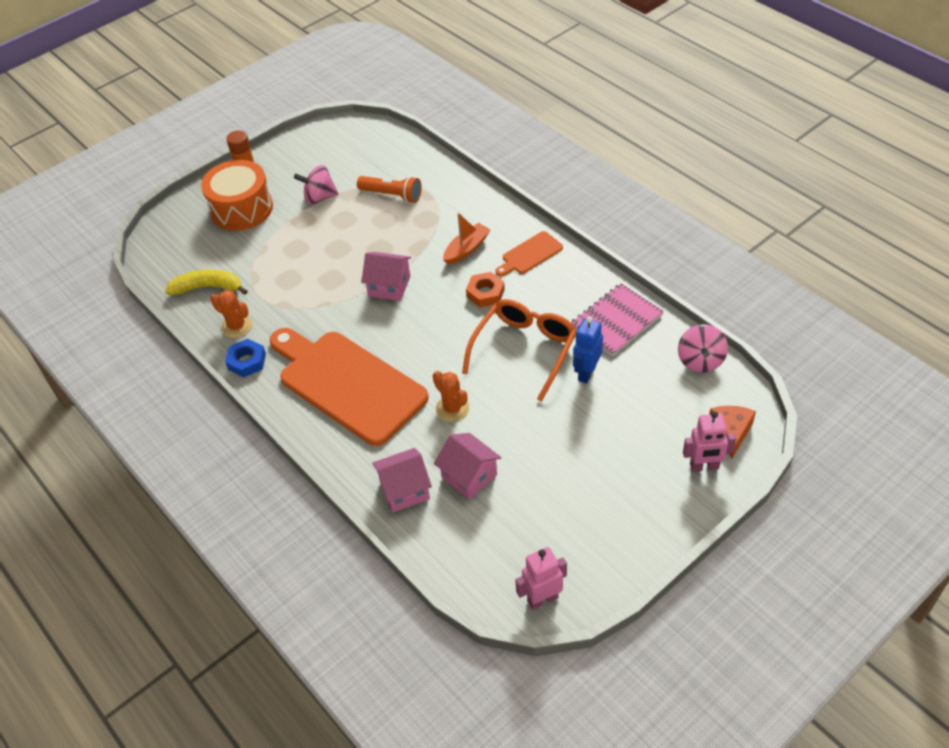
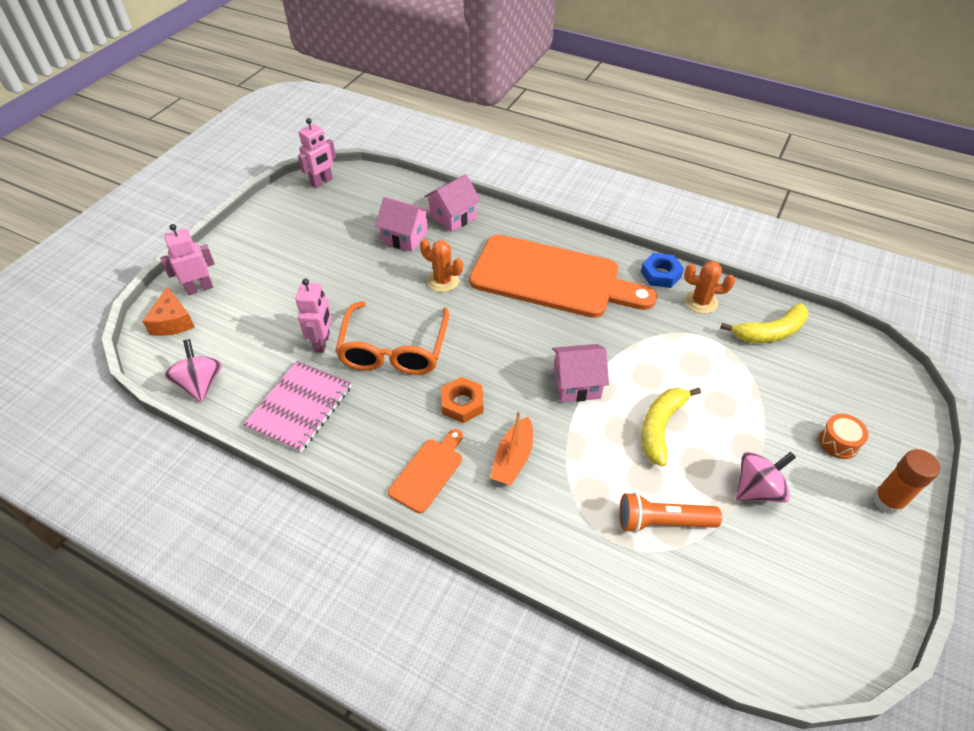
camera: 155 degrees right, 0 degrees up
(241, 209) = (838, 442): orange drum -> orange drum, size x0.45
(350, 244) = (660, 427): none -> yellow banana
(586, 373) = (322, 342): blue robot -> pink robot

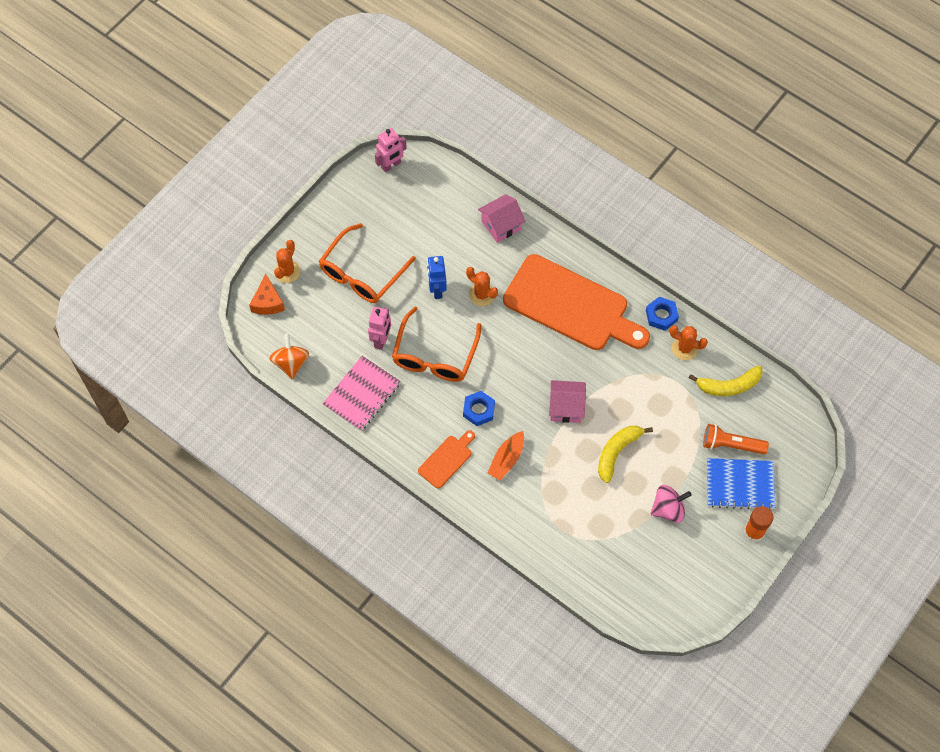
camera: 10 degrees right, 15 degrees up
(199, 288) = (287, 271): pink robot -> orange cactus
(200, 384) = (291, 363): pink spinning top -> orange spinning top
(294, 278) = (362, 273): none -> orange glasses
(387, 283) = (437, 290): none -> blue robot
(405, 237) = (457, 242): pink house -> none
(462, 403) = (479, 410): orange nut -> blue nut
(662, 522) = (596, 521): orange flashlight -> orange flashlight (731, 445)
(838, 442) = (740, 485): orange drum -> blue notebook

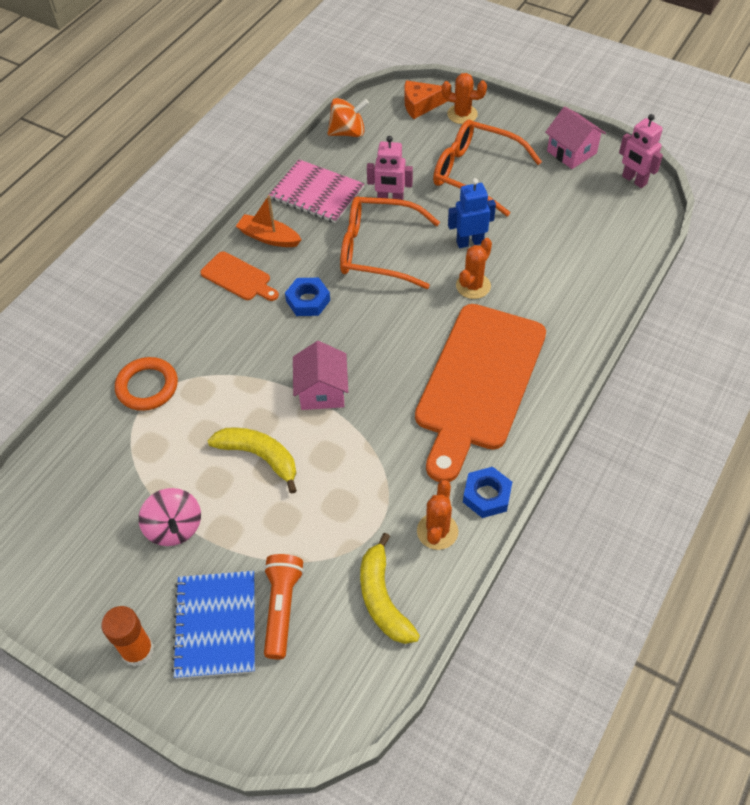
camera: 85 degrees right, 10 degrees down
(501, 225) = (582, 294): pink house -> pink house (571, 152)
(506, 459) = (242, 335): orange boat -> orange boat (269, 237)
(546, 528) = (147, 387): none -> orange ring

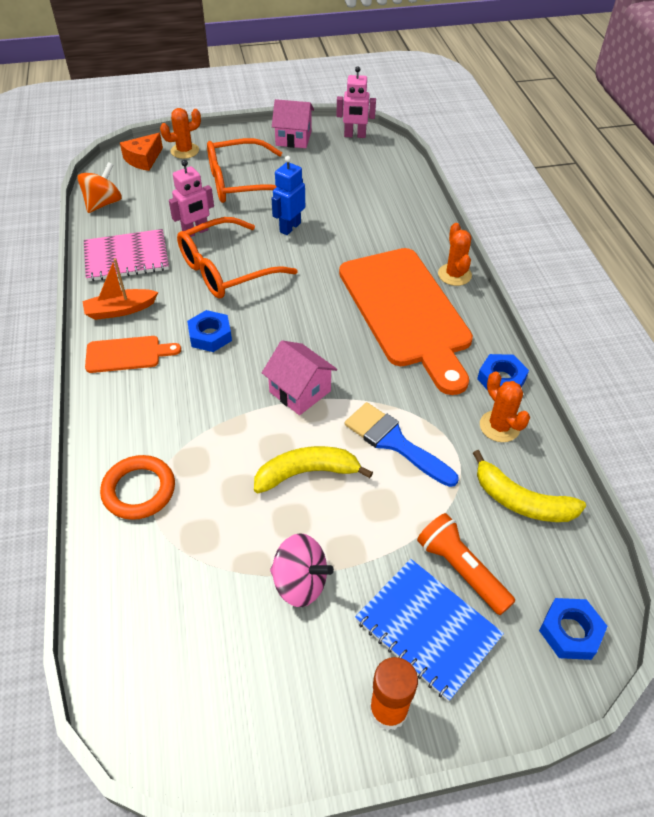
camera: 45 degrees left, 5 degrees down
(303, 712) = (570, 632): none -> blue nut
(344, 481) = (394, 442): none -> blue brush
(473, 286) = (326, 253): orange cactus -> orange cactus (454, 275)

